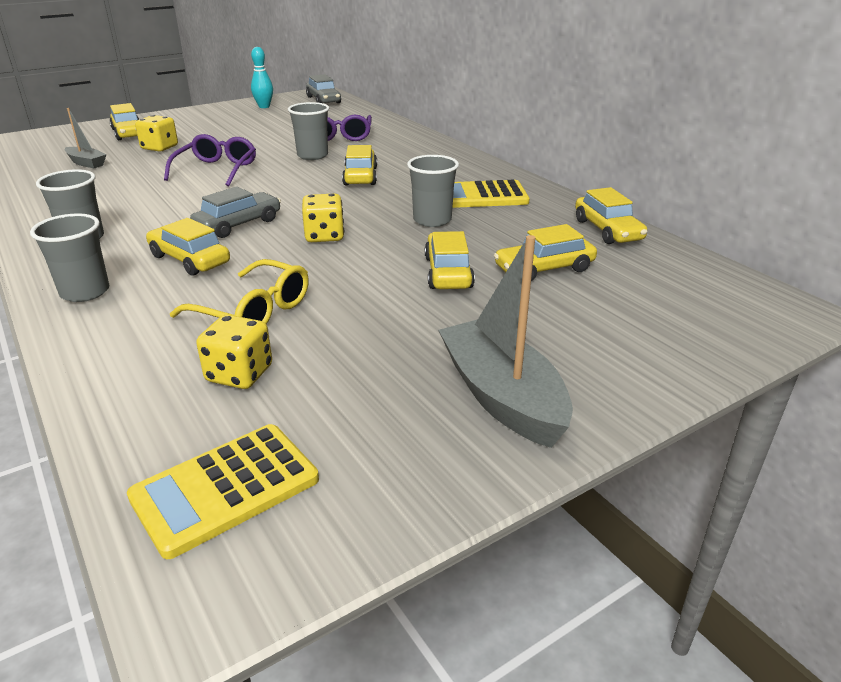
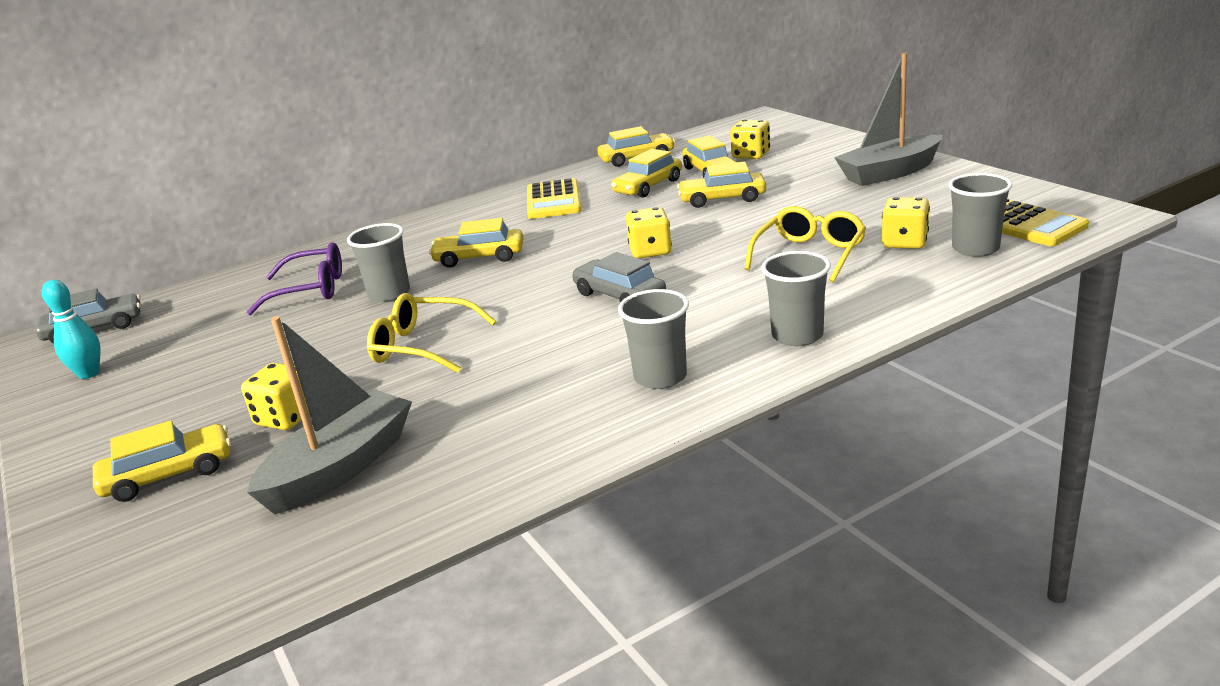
camera: 85 degrees left, 5 degrees down
(86, 163) = (340, 468): grey boat -> grey boat, size x1.85
(189, 259) = (712, 301): yellow car -> yellow car (648, 187)
(216, 170) = (423, 346): purple glasses -> yellow glasses
(432, 220) = (612, 214): grey cup -> grey cup (975, 249)
(607, 296) = (751, 155): none -> yellow dice

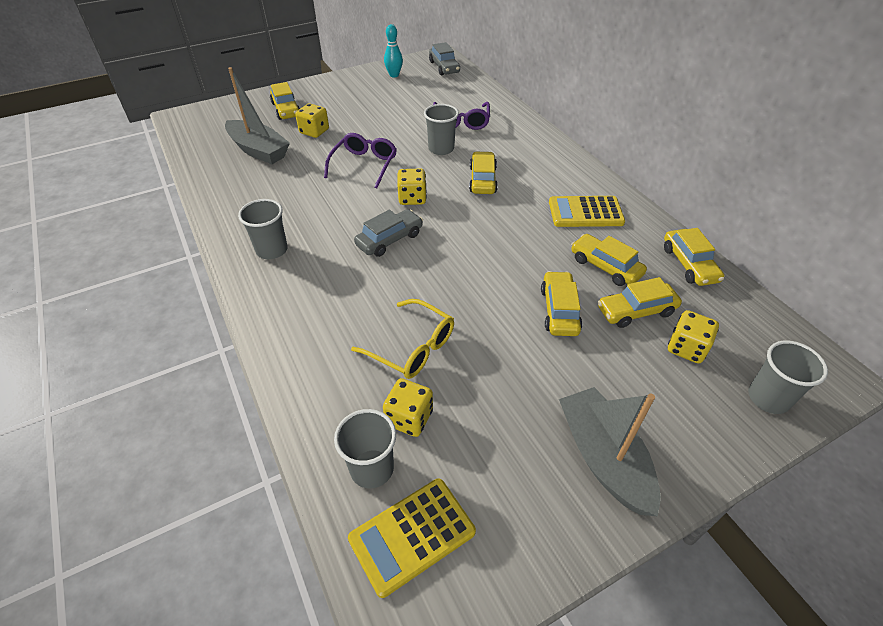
camera: 90 degrees right, 20 degrees up
(423, 346) = (364, 165): yellow glasses -> purple glasses
(650, 251) = (459, 258): yellow dice -> yellow dice (412, 198)
(797, 335) = (284, 316): grey cup -> grey cup (768, 398)

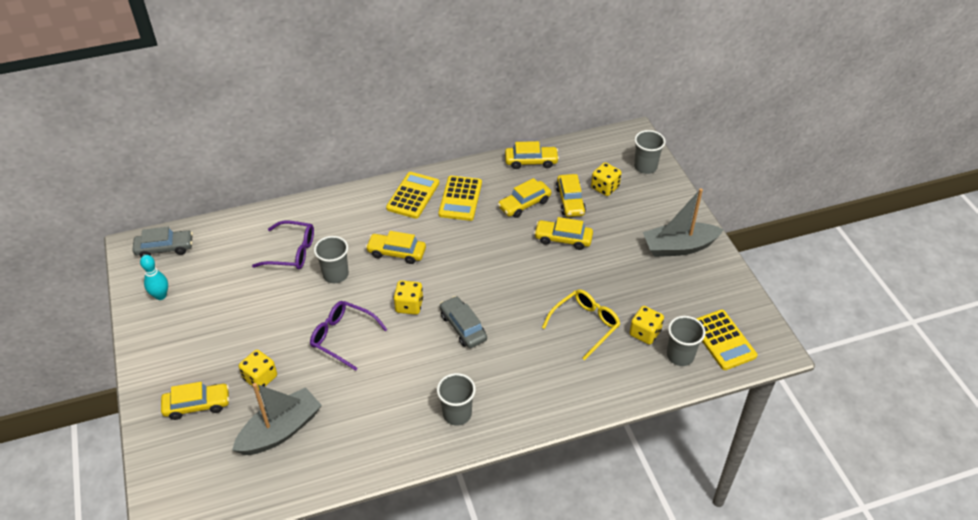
camera: 80 degrees left, 0 degrees up
(571, 178) = (413, 195): none -> yellow calculator

